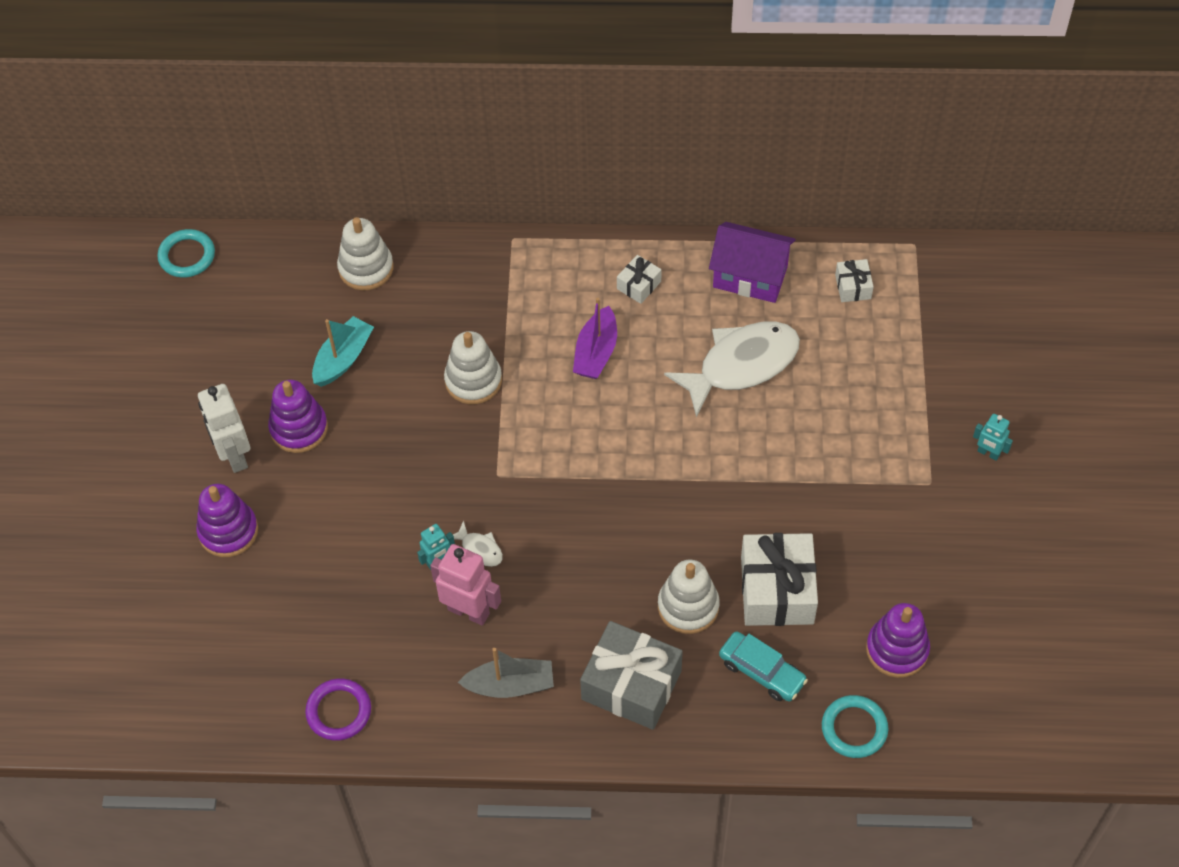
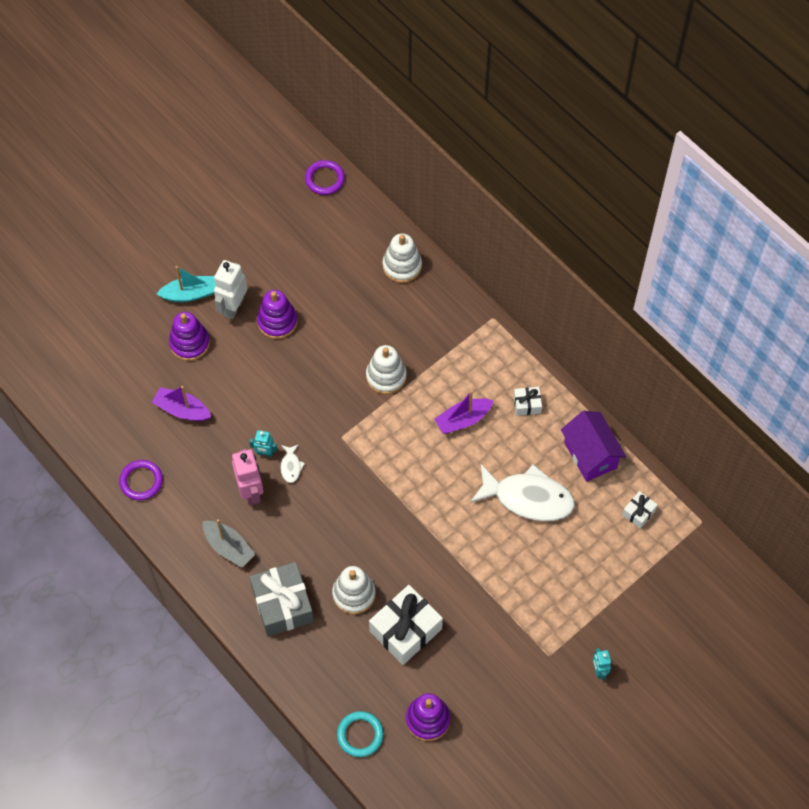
camera: 45 degrees right, 5 degrees up
(187, 256) = (325, 179): turquoise ring -> purple ring
(299, 601) = (182, 410): none -> purple boat
(343, 358) = (337, 305): turquoise boat -> turquoise boat (190, 294)
(762, 671) = (350, 662): turquoise car -> none

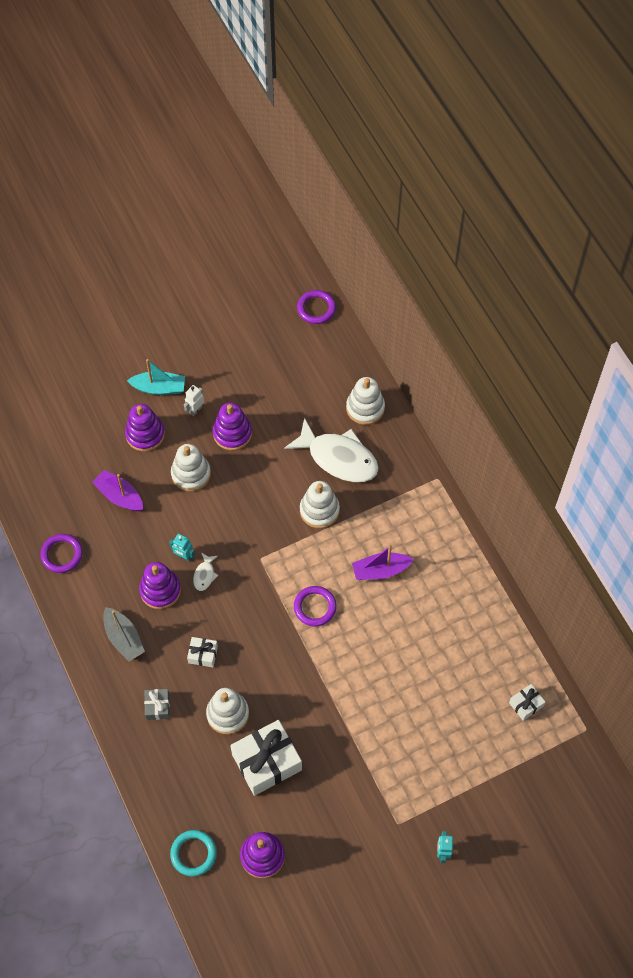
camera: 15 degrees right, 0 degrees up
(233, 307) = (195, 410): white robot -> white robot, size x0.56
(247, 371) = (191, 474): none -> white stacking toy
(251, 492) = (160, 590): pink robot -> purple stacking toy
(282, 604) = (158, 706): grey gift -> grey gift, size x0.49
(409, 471) = (315, 607): none -> purple ring
(527, 404) = (447, 570): white gift -> white gift (203, 654)
(528, 498) = (422, 662): white fish -> white fish (338, 458)
(590, 455) = (494, 635): purple house -> none

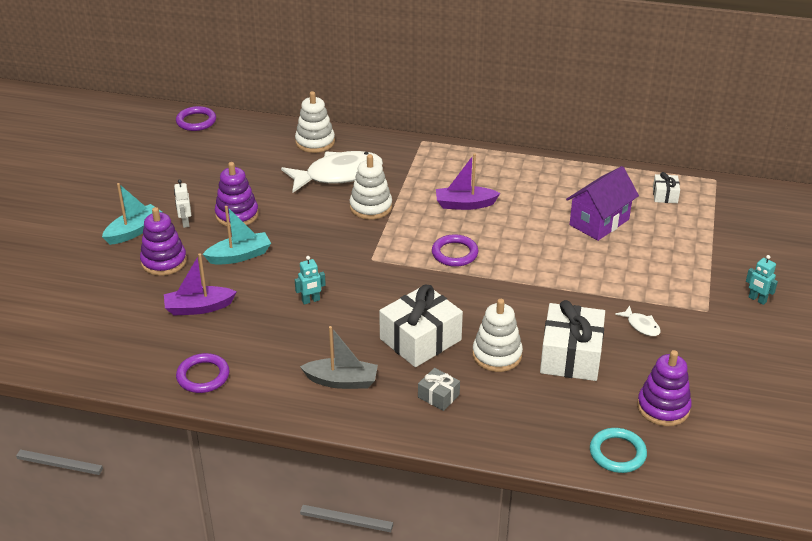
camera: 50 degrees left, 25 degrees down
(160, 590) = (324, 332): purple stacking toy -> none
(191, 474) = (239, 256): white stacking toy -> turquoise boat
(203, 654) = (420, 339): white gift -> white gift, size x2.05
(204, 575) = (345, 298): white fish -> white fish (641, 325)
(380, 570) = (465, 204): purple boat -> purple boat turned 60 degrees clockwise
(443, 679) = (599, 222): none -> purple house

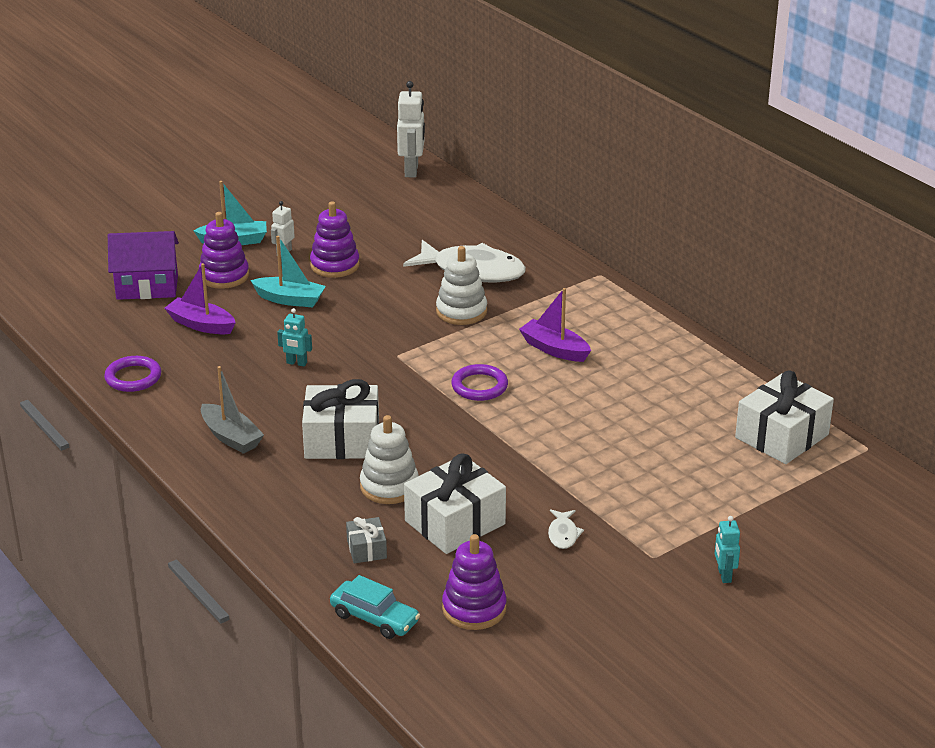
camera: 40 degrees right, 5 degrees down
(196, 121) = (412, 170): purple ring -> white robot
(315, 142) = (493, 233): white stacking toy -> none
(438, 396) = (291, 490): grey gift -> grey gift (366, 549)
(599, 222) = (667, 427): purple house -> purple house (147, 287)
(617, 453) = (374, 618): turquoise ring -> turquoise car
(665, 195) = (782, 436): white gift -> white gift, size x2.05

